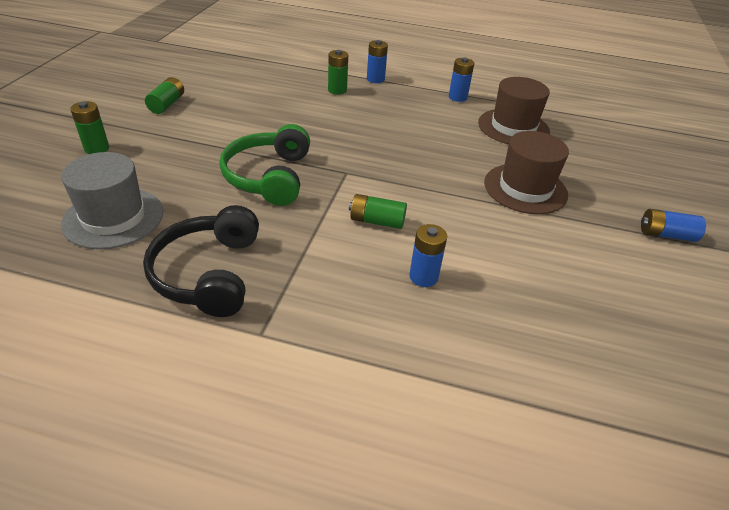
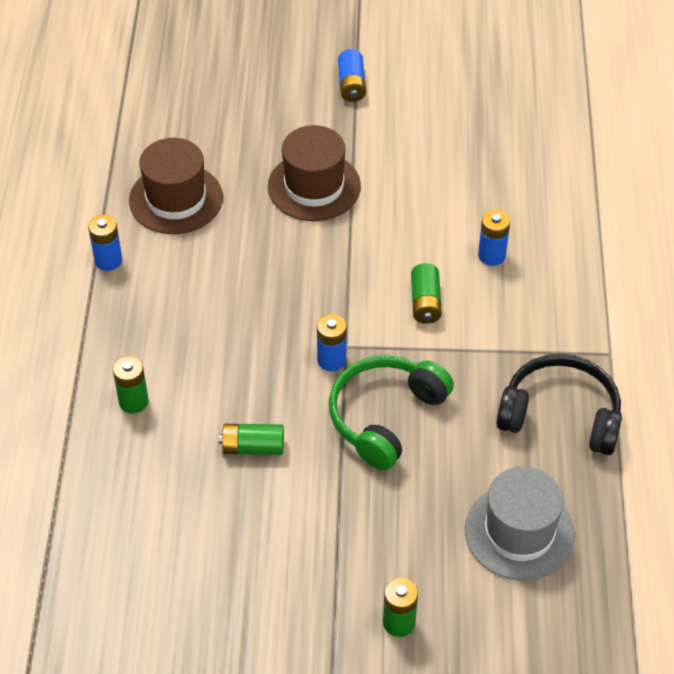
camera: 100 degrees left, 10 degrees up
(167, 104) = (253, 597): green battery -> green battery (253, 447)
(208, 273) = (560, 415): black headphones -> black headphones turned 150 degrees counterclockwise
(269, 177) = (385, 416): green headphones -> green headphones turned 135 degrees clockwise
(375, 79) = (79, 363): blue battery -> blue battery (331, 360)

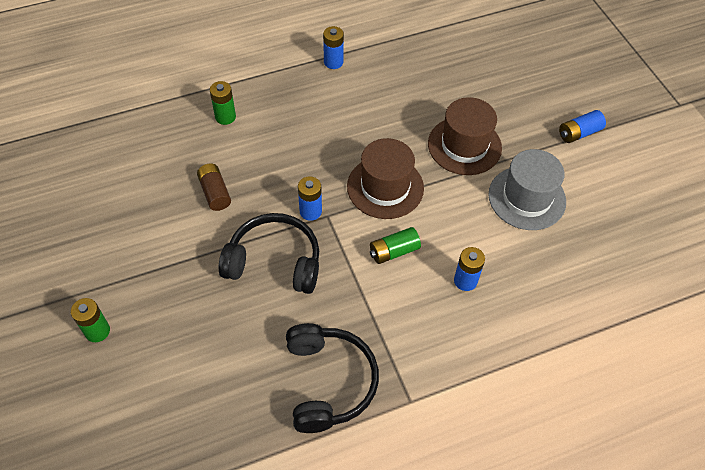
camera: 65 degrees right, 5 degrees up
(176, 199) = (405, 76): brown hat -> brown hat (385, 187)
(253, 447) = (215, 193): green battery -> brown battery
(385, 416) = (274, 261): green headphones -> black headphones
(519, 532) = (203, 387): grey hat -> grey hat (527, 198)

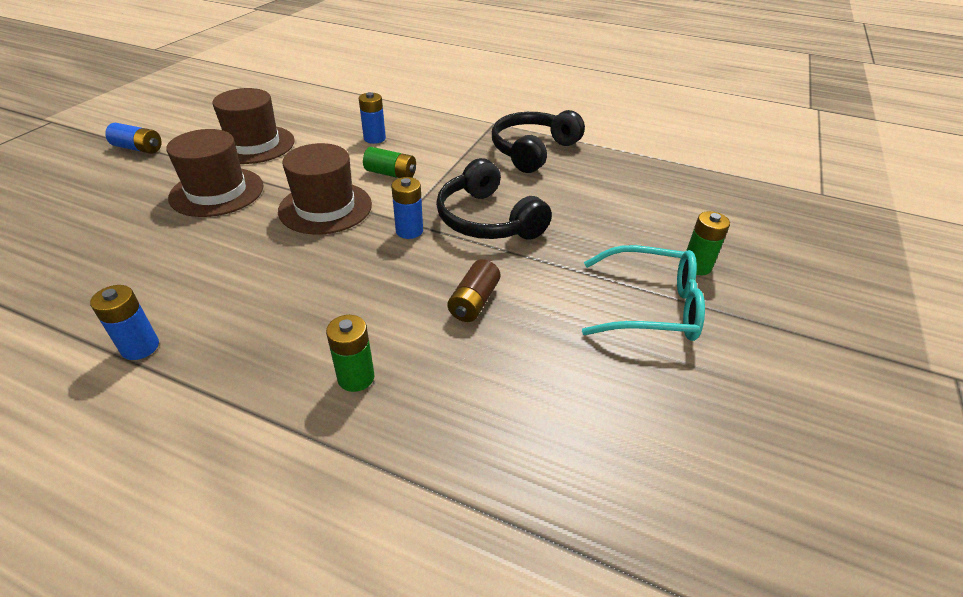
camera: 135 degrees left, 15 degrees down
(110, 267) = (650, 306): none -> turquoise glasses
(527, 198) = (254, 144): grey hat -> brown hat

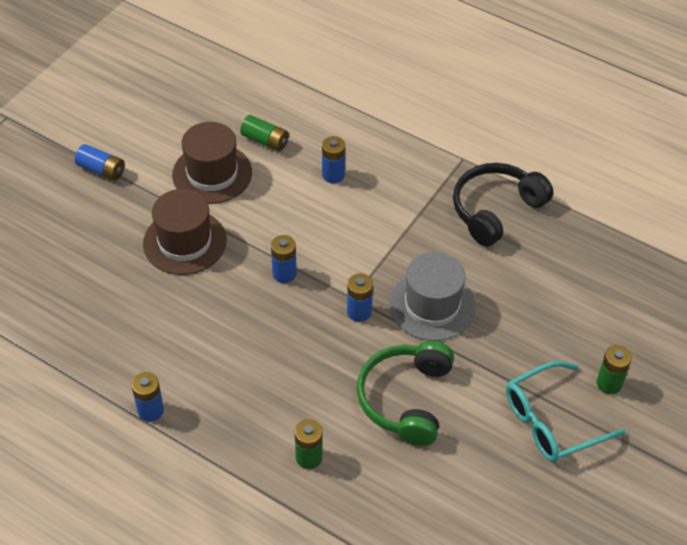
camera: 10 degrees right, 10 degrees up
(325, 207) = (284, 274): brown hat -> blue battery
(391, 174) = (347, 232): green battery -> green battery (265, 140)
(474, 302) = (406, 399): brown battery -> green headphones
(487, 220) = (432, 305): black headphones -> grey hat
(650, 306) = (552, 421): turquoise glasses -> turquoise glasses turned 135 degrees clockwise

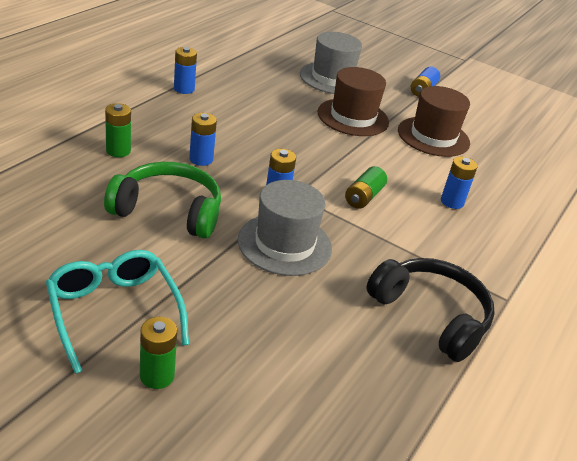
camera: 85 degrees right, 15 degrees down
(89, 257) = (332, 78): none -> grey hat
(265, 140) = (484, 167): green battery -> green battery (363, 197)
(284, 274) = (322, 160): blue battery -> blue battery (201, 159)

